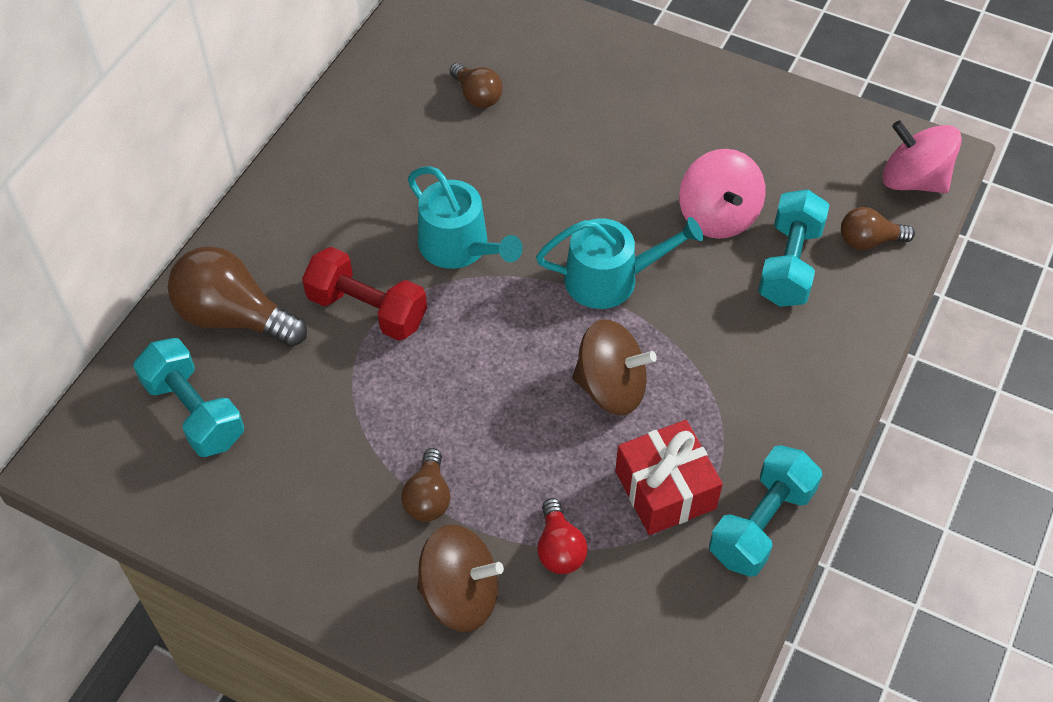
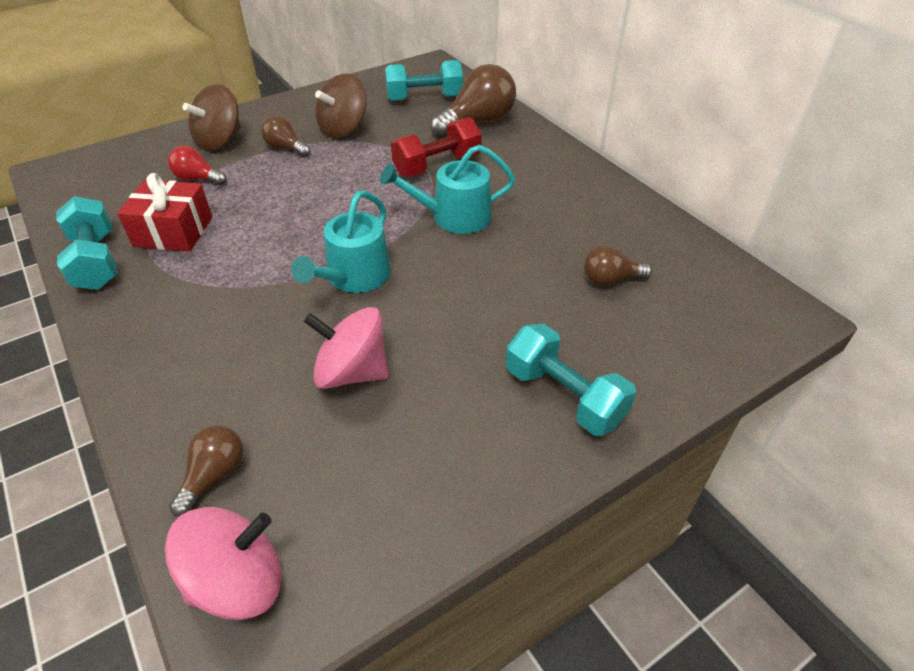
camera: 120 degrees right, 10 degrees down
(611, 387) = (268, 239): brown spinning top -> brown spinning top (344, 129)
(789, 264) = (255, 394): turquoise dumbbell -> turquoise dumbbell (564, 396)

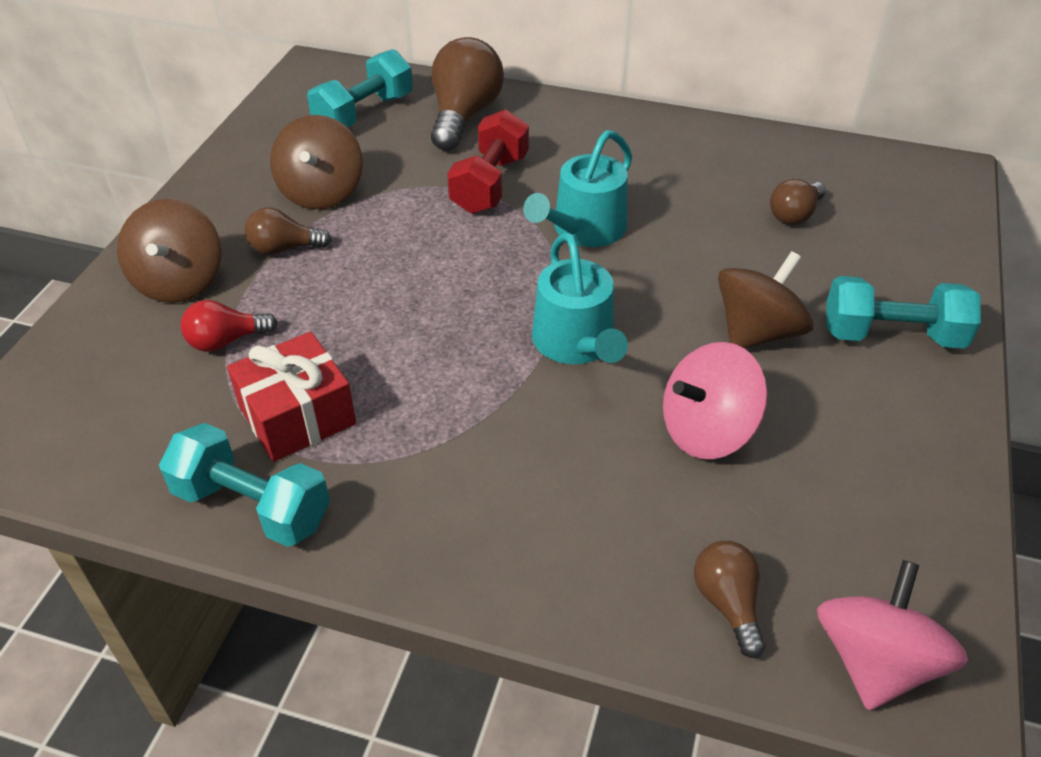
camera: 40 degrees left, 0 degrees up
(471, 336) = (757, 332): none -> brown spinning top

